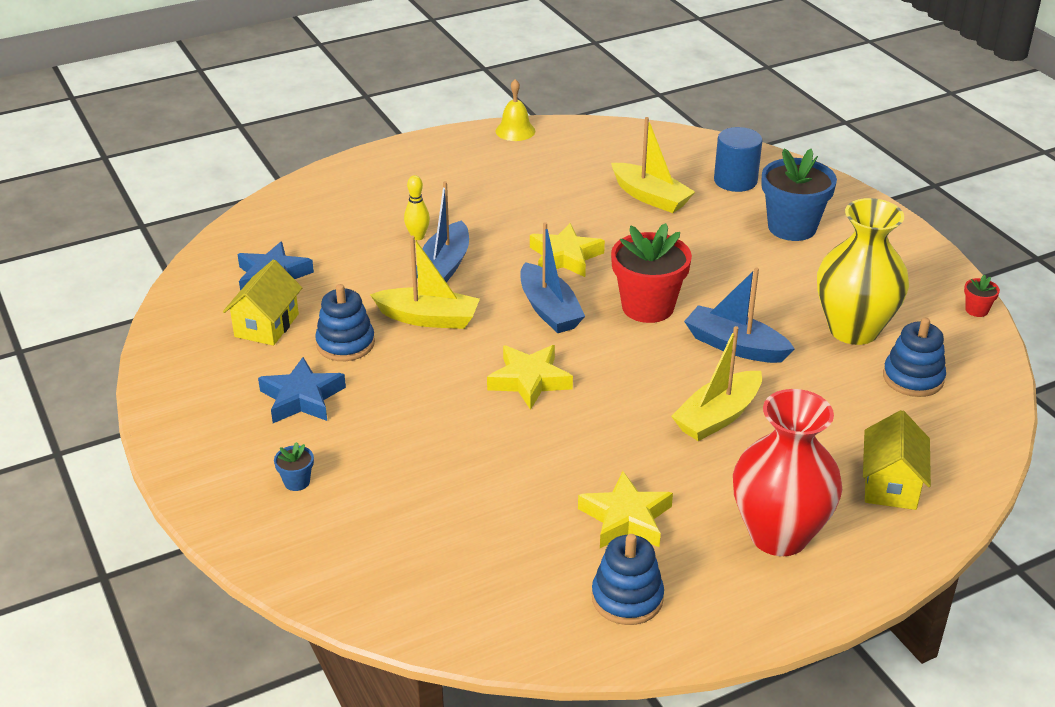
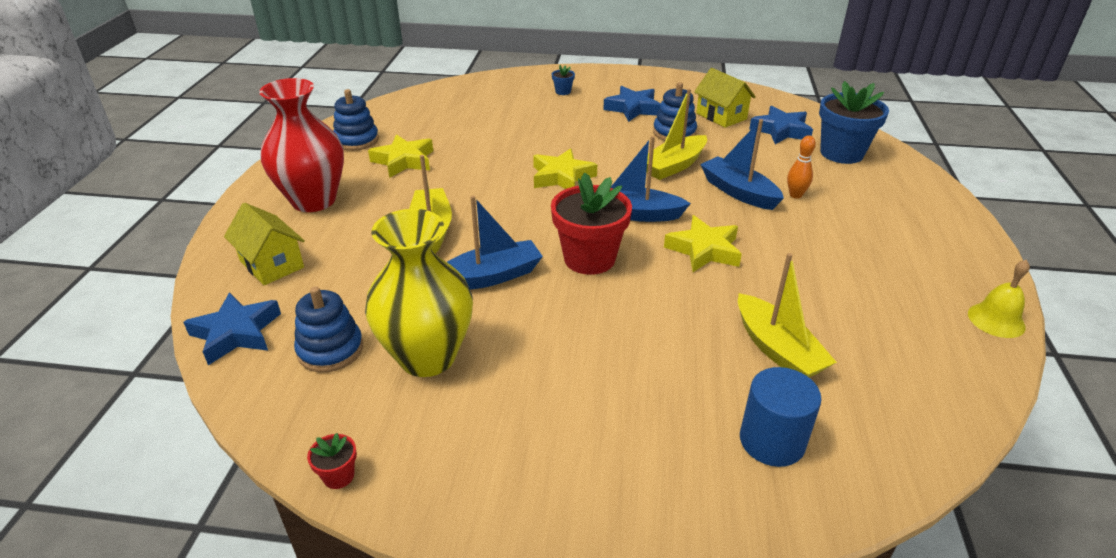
camera: 125 degrees right, 0 degrees up
(417, 236) = (795, 195): yellow bowling pin -> orange bowling pin
(650, 197) = (777, 349): yellow boat -> yellow boat turned 105 degrees counterclockwise
(792, 227) = (629, 426): blue flower pot -> blue flower pot (841, 153)
(971, 439) = (236, 333): none -> blue star

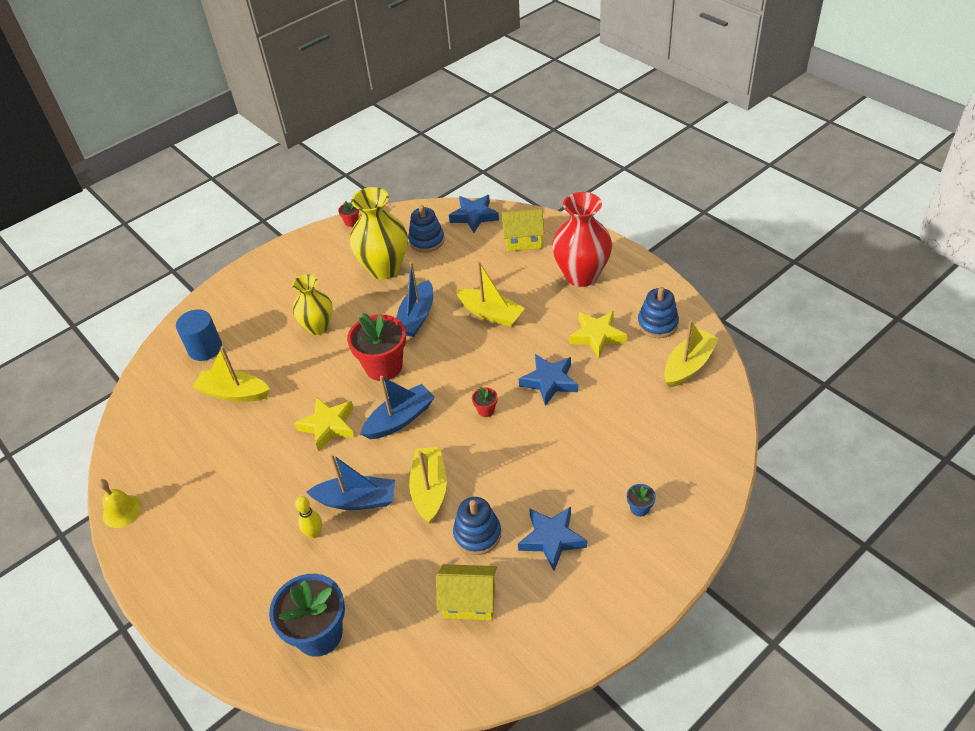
camera: 135 degrees right, 10 degrees up
(398, 114) = (688, 365): none -> yellow boat
(562, 176) = (486, 410): yellow star -> red flower pot
(598, 349) = (318, 327): none -> yellow vase
(781, 130) = (397, 626): blue star -> blue star (549, 382)
(795, 195) = (314, 533): orange bowling pin -> yellow bowling pin

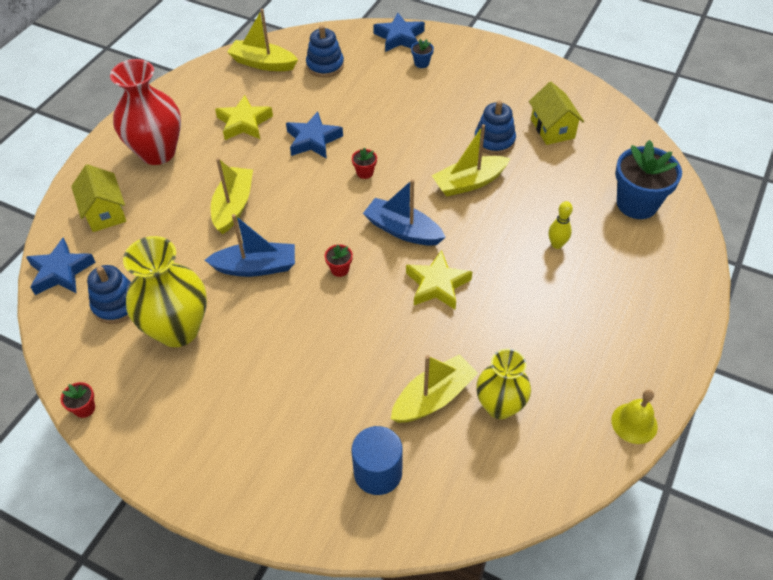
camera: 115 degrees left, 5 degrees up
(234, 393) = (433, 397): yellow boat -> yellow boat turned 120 degrees counterclockwise
(318, 327) = (299, 358): yellow vase -> yellow vase (499, 406)
(356, 500) = (507, 228): blue boat -> none
(383, 366) = (339, 269): red flower pot -> red flower pot, size x0.43
(552, 539) = (474, 100): blue star -> blue star (399, 37)
(657, 324) = (216, 89): blue stacking toy -> blue stacking toy (325, 65)

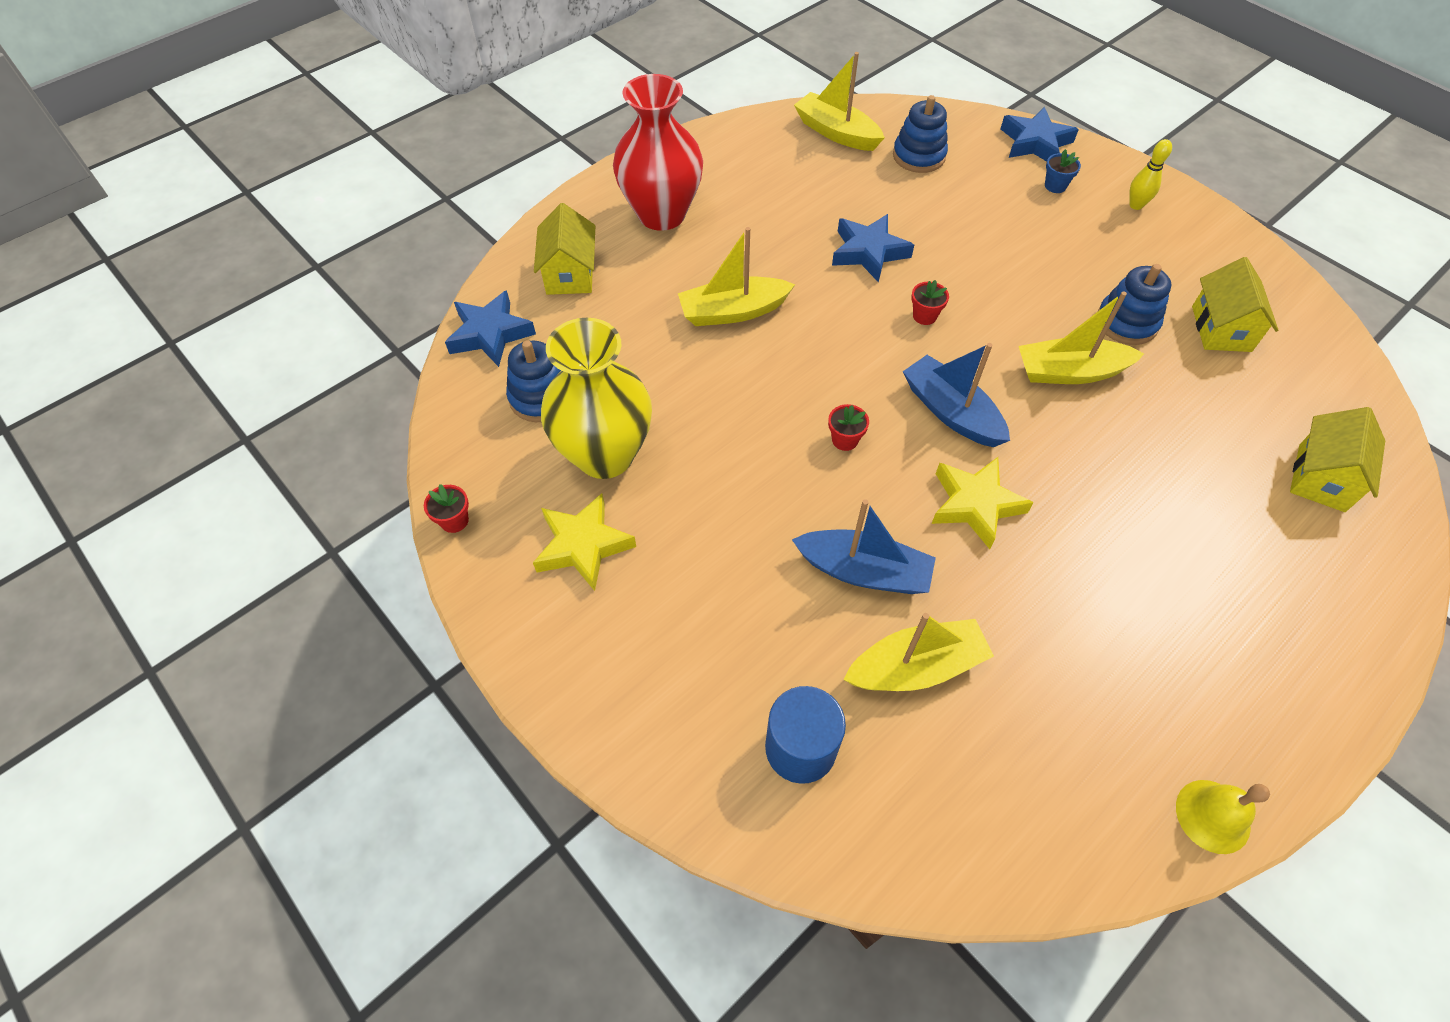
camera: 20 degrees right, 5 degrees up
(233, 206) = (733, 311): yellow boat -> yellow boat turned 135 degrees counterclockwise
(244, 123) = (785, 205): yellow star -> yellow star (583, 545)
(256, 267) = (734, 402): blue boat -> blue boat (864, 571)
(499, 406) = (1009, 714): yellow vase -> none
(557, 244) = (1174, 501): yellow bowling pin -> yellow bowling pin (1136, 205)
(637, 204) = (1321, 478): blue flower pot -> yellow house

